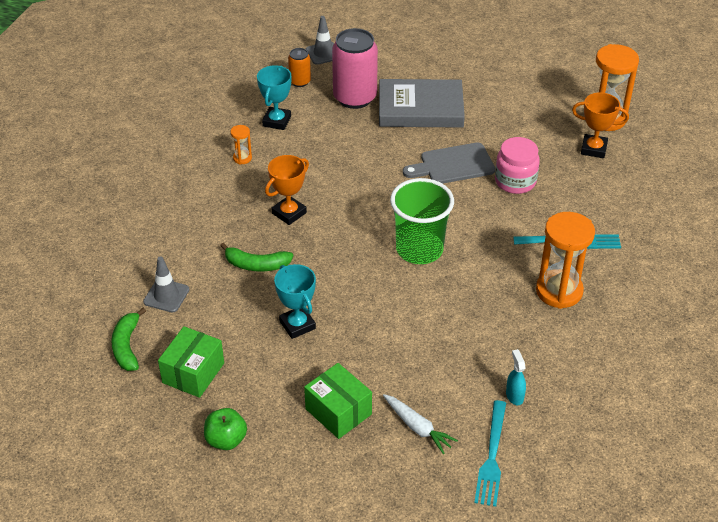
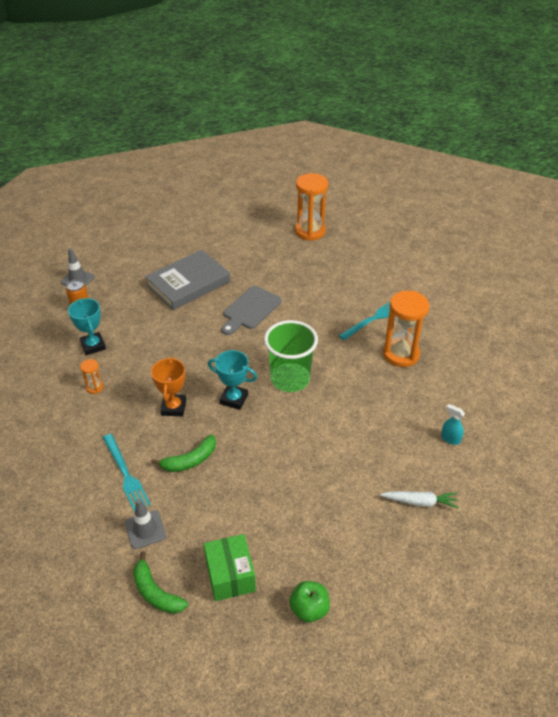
camera: 40 degrees left, 0 degrees up
(297, 325) = (266, 485): turquoise trophy -> turquoise trophy (234, 399)
(338, 411) = (360, 528): green box -> none
(355, 98) = (134, 299): pink can -> none
(492, 456) = (481, 488): turquoise fork -> turquoise fork (125, 474)
(515, 181) = (300, 299): pink jar -> none
(593, 149) = (323, 254): orange trophy -> none

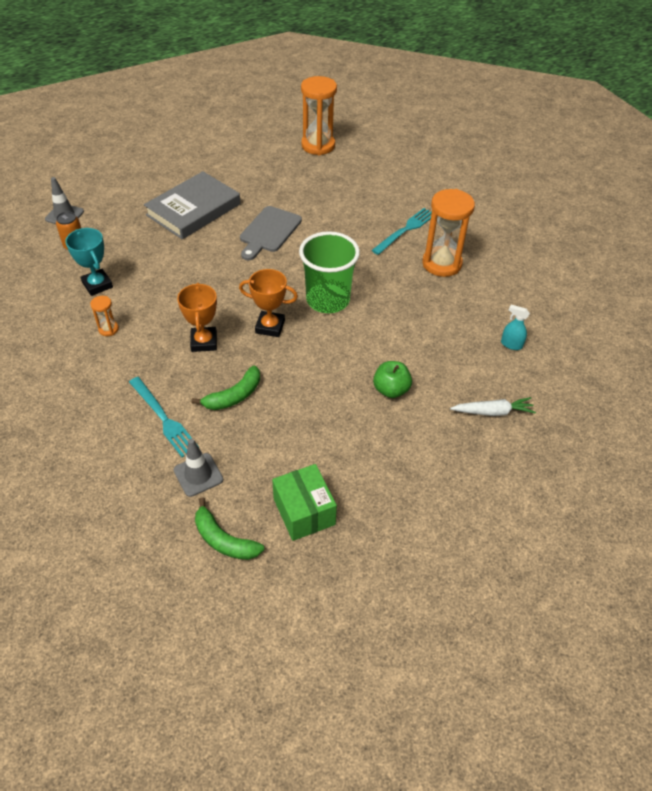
camera: 10 degrees left, 5 degrees up
(234, 399) = (270, 327): turquoise trophy -> orange trophy
(309, 609) = (398, 535): green apple -> green apple (391, 390)

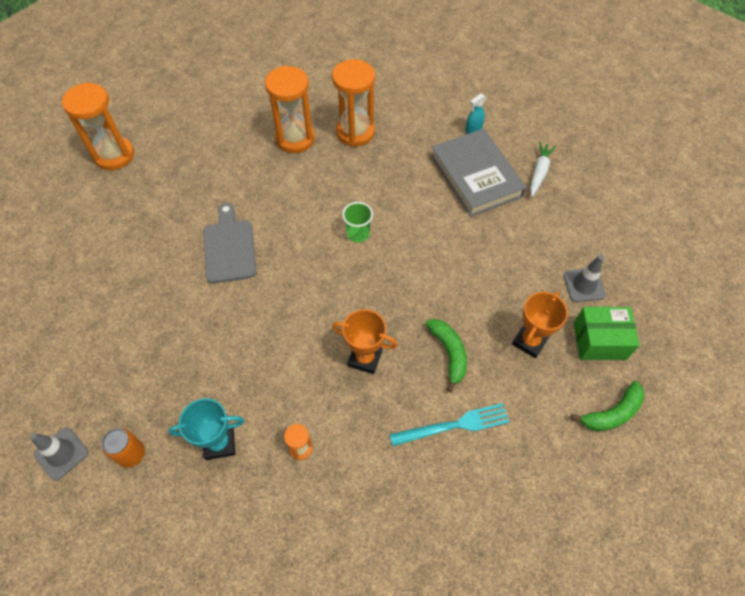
camera: 65 degrees left, 10 degrees up
(193, 209) = (146, 306): grey book -> grey book (476, 176)
(198, 475) = (534, 413): grey traffic cone -> grey traffic cone (584, 285)
(269, 232) = (229, 247): grey cutting board -> grey cutting board turned 150 degrees counterclockwise
(270, 327) = (371, 293): orange trophy -> orange trophy (529, 341)
(328, 300) = (358, 234): green cup -> green cup, size x0.51
(391, 390) = (490, 229): green apple -> none
(405, 230) = (295, 139): turquoise fork -> orange hourglass

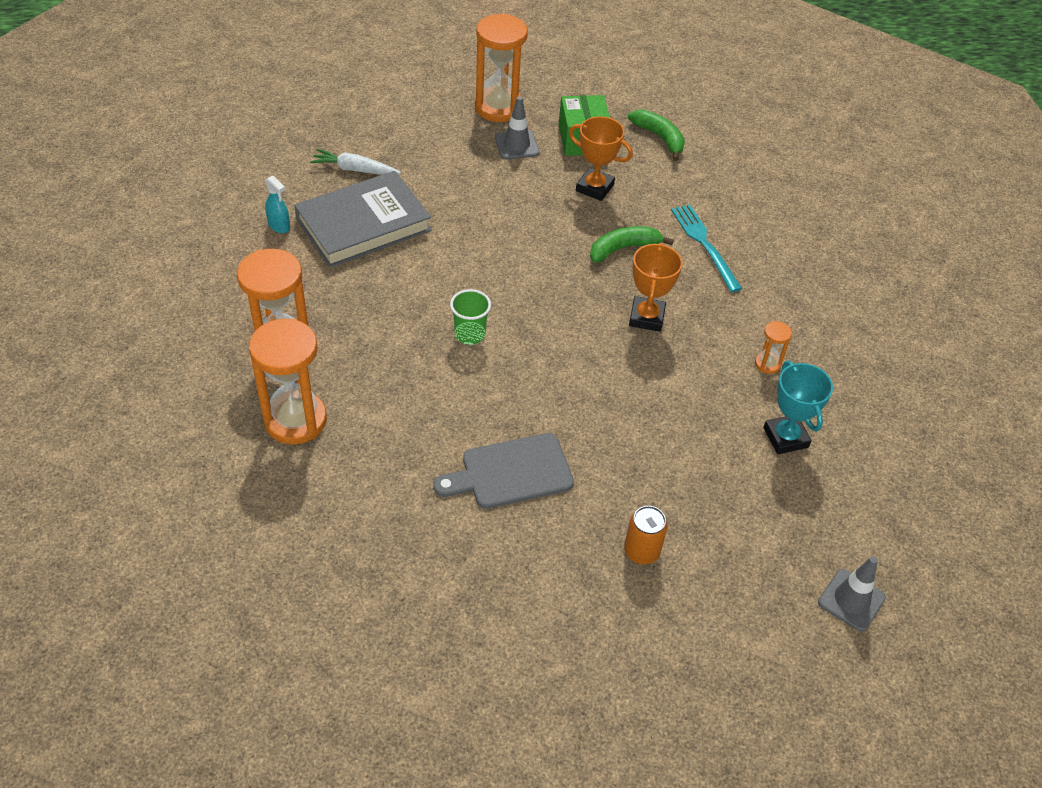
camera: 100 degrees left, 10 degrees down
(114, 155) = (335, 677): orange hourglass -> orange hourglass (498, 107)
(131, 454) = (826, 523): orange can -> orange can (641, 551)

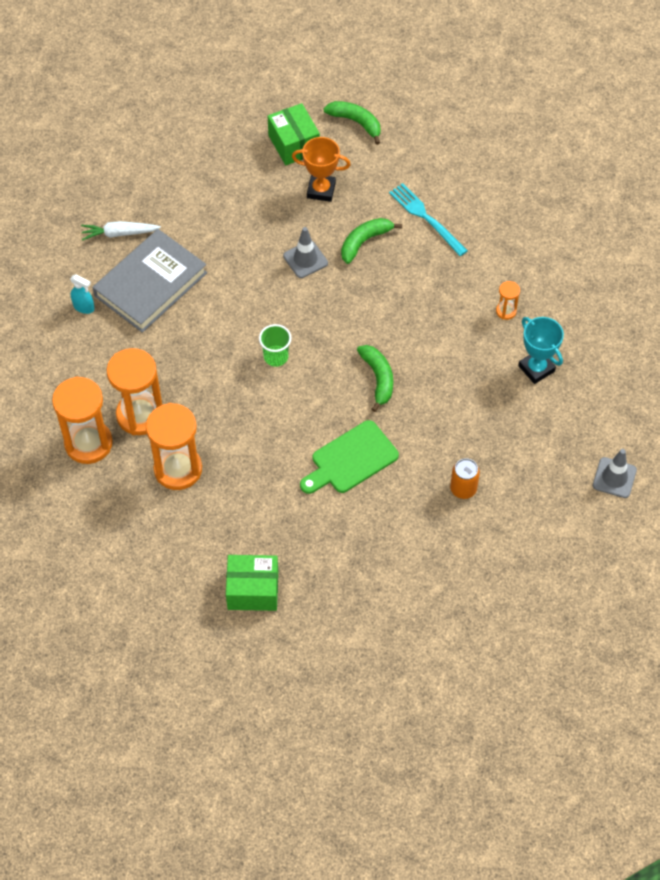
camera: 15 degrees left, 10 degrees up
(315, 591) = (253, 590): none -> green box
(498, 107) = (211, 132): orange hourglass -> orange hourglass (88, 443)
(510, 472) = (350, 459): grey cutting board -> green cutting board
(516, 145) = (241, 167): grey traffic cone -> grey traffic cone (305, 259)
(582, 392) = (378, 378): none -> green banana
(646, 317) = (403, 299): orange trophy -> none

